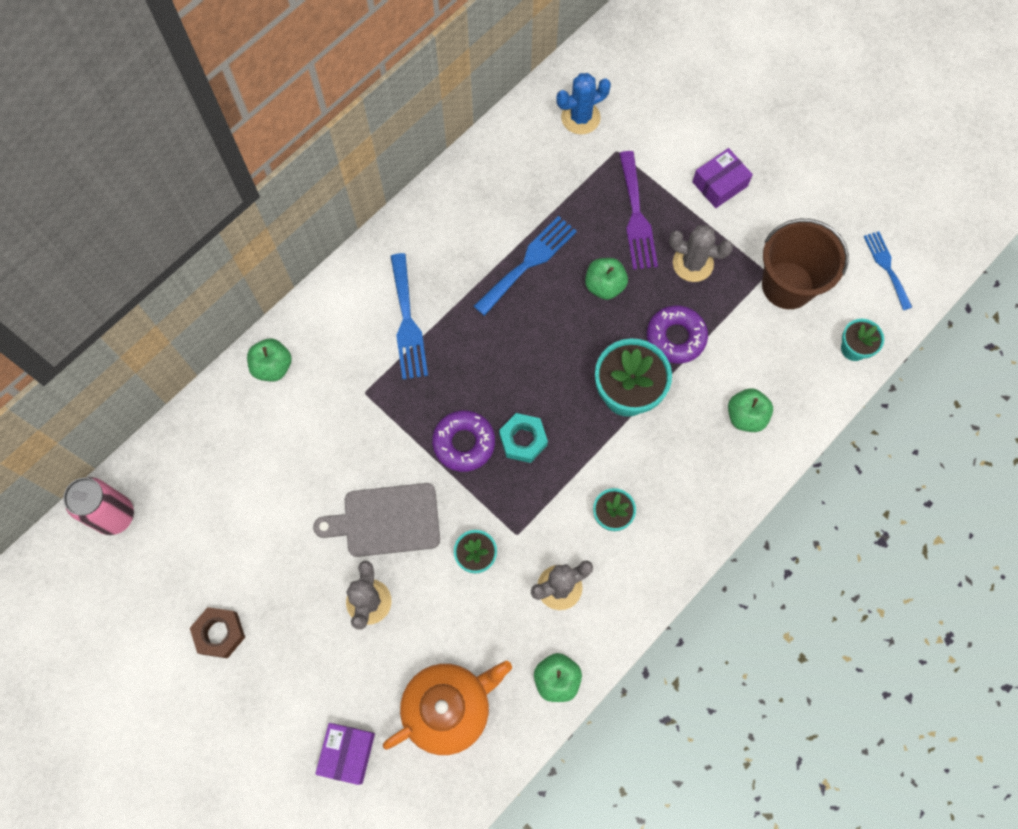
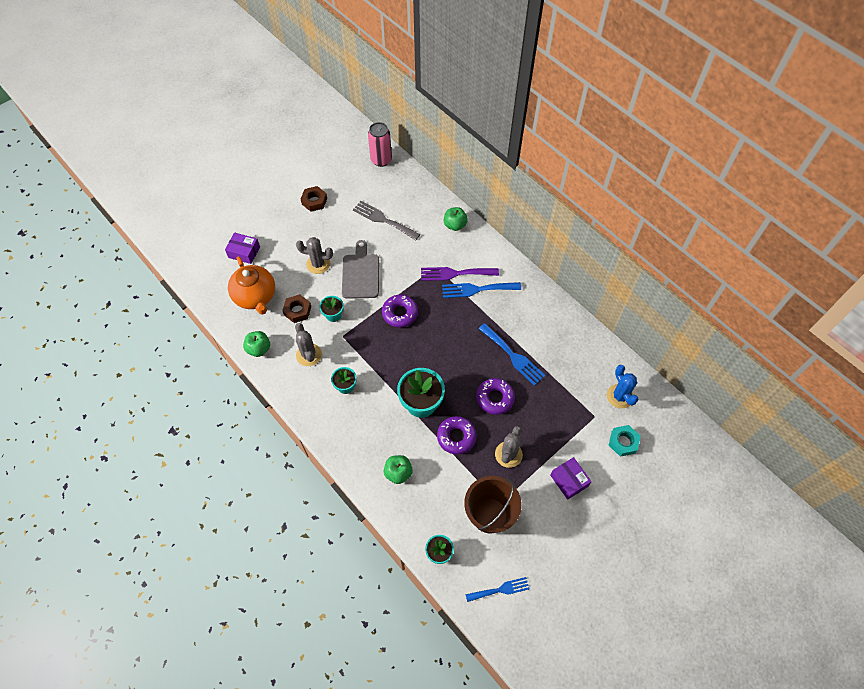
camera: 95 degrees right, 10 degrees down
(263, 494) = (383, 220): none -> grey fork
(472, 623) = (297, 311): none -> brown nut
(523, 440) = (398, 343): turquoise nut -> turquoise nut (623, 442)
(604, 286) = (495, 398): green apple -> purple donut
(636, 216) = (544, 423): purple fork -> purple fork (455, 273)

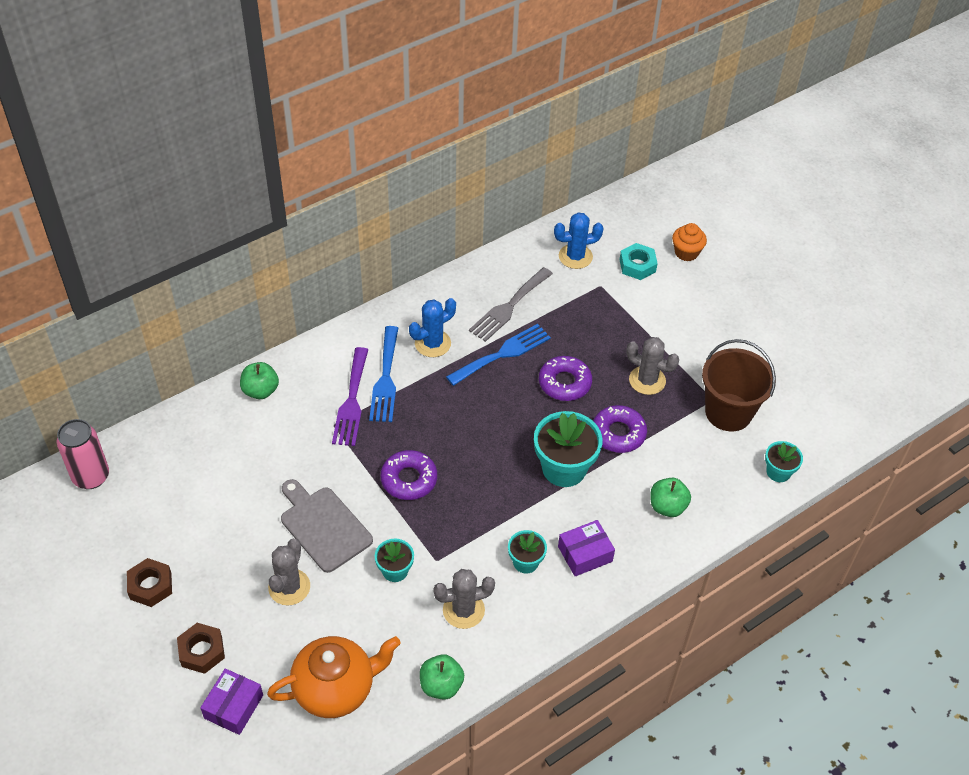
camera: 85 degrees left, 10 degrees down
(297, 311) = (377, 623): brown nut -> brown nut (202, 651)
(360, 274) = (323, 526): grey cutting board -> grey cutting board turned 45 degrees clockwise
(383, 220) = (222, 485): grey fork -> grey fork (509, 307)
(500, 589) = (821, 414): blue fork -> none
(513, 312) = (432, 343): none -> blue cactus
(569, 480) = (685, 325): purple box -> purple box (585, 554)
(648, 479) = (686, 252): none -> orange cupcake

